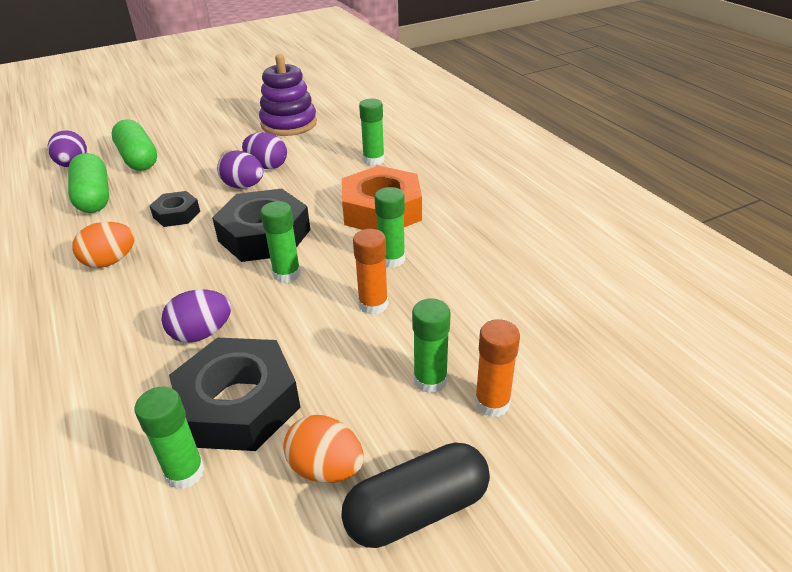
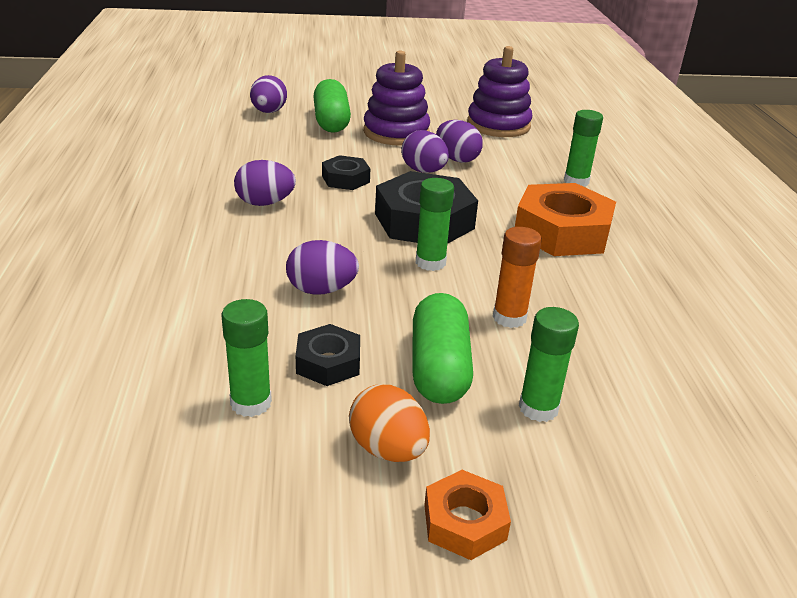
camera: 20 degrees right, 5 degrees down
(94, 197) = (275, 144): green capsule -> green capsule (438, 368)
(110, 261) = (265, 203): orange egg -> purple egg
(203, 155) = (396, 133): none -> purple stacking toy
(238, 404) = (328, 362): black nut -> black nut, size x0.53
(391, 259) = (550, 281): green glue stick -> none
(417, 510) = (465, 522): black capsule -> orange nut
(492, 403) = (599, 453): orange glue stick -> none

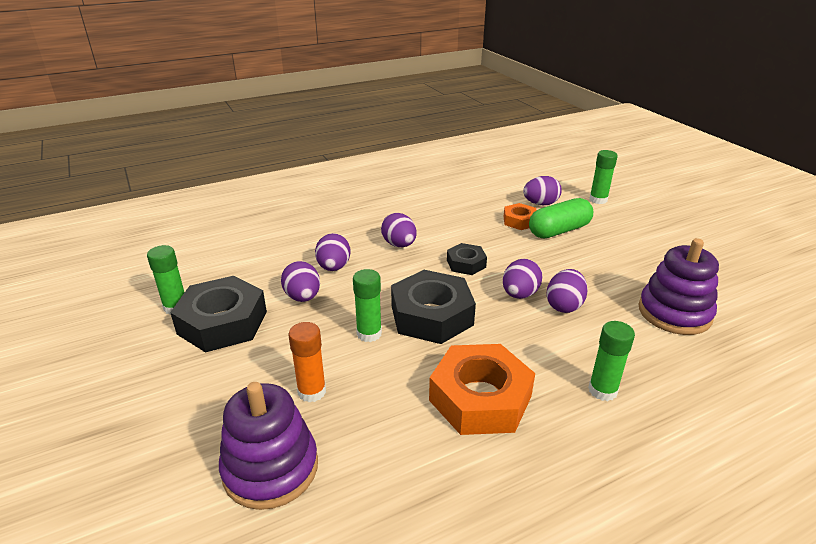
camera: 70 degrees right, 0 degrees up
(272, 255) = (334, 267): none -> purple egg
(328, 362) = (222, 322): black nut -> black nut, size x1.89
(388, 449) = (142, 368): orange egg -> none
(396, 133) = (577, 263): purple stacking toy -> purple stacking toy (270, 468)
(438, 368) = (232, 370): green capsule -> none
(465, 522) = (78, 416): orange nut -> orange nut (519, 221)
(538, 408) = (198, 430): green glue stick -> green glue stick (598, 200)

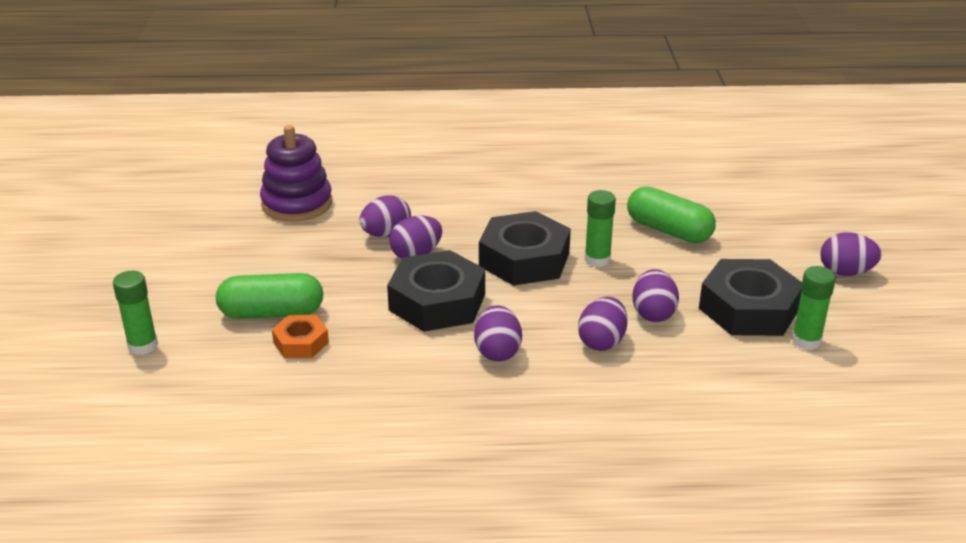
camera: 155 degrees left, 0 degrees up
(270, 468) = (710, 198): purple stacking toy -> none
(312, 391) = (668, 230): orange glue stick -> green capsule
(466, 263) = (437, 302): black nut -> black nut, size x1.89
(480, 398) = (534, 195): orange nut -> none
(540, 204) = (232, 363): purple egg -> purple egg (845, 272)
(602, 390) = (437, 177): green glue stick -> none

